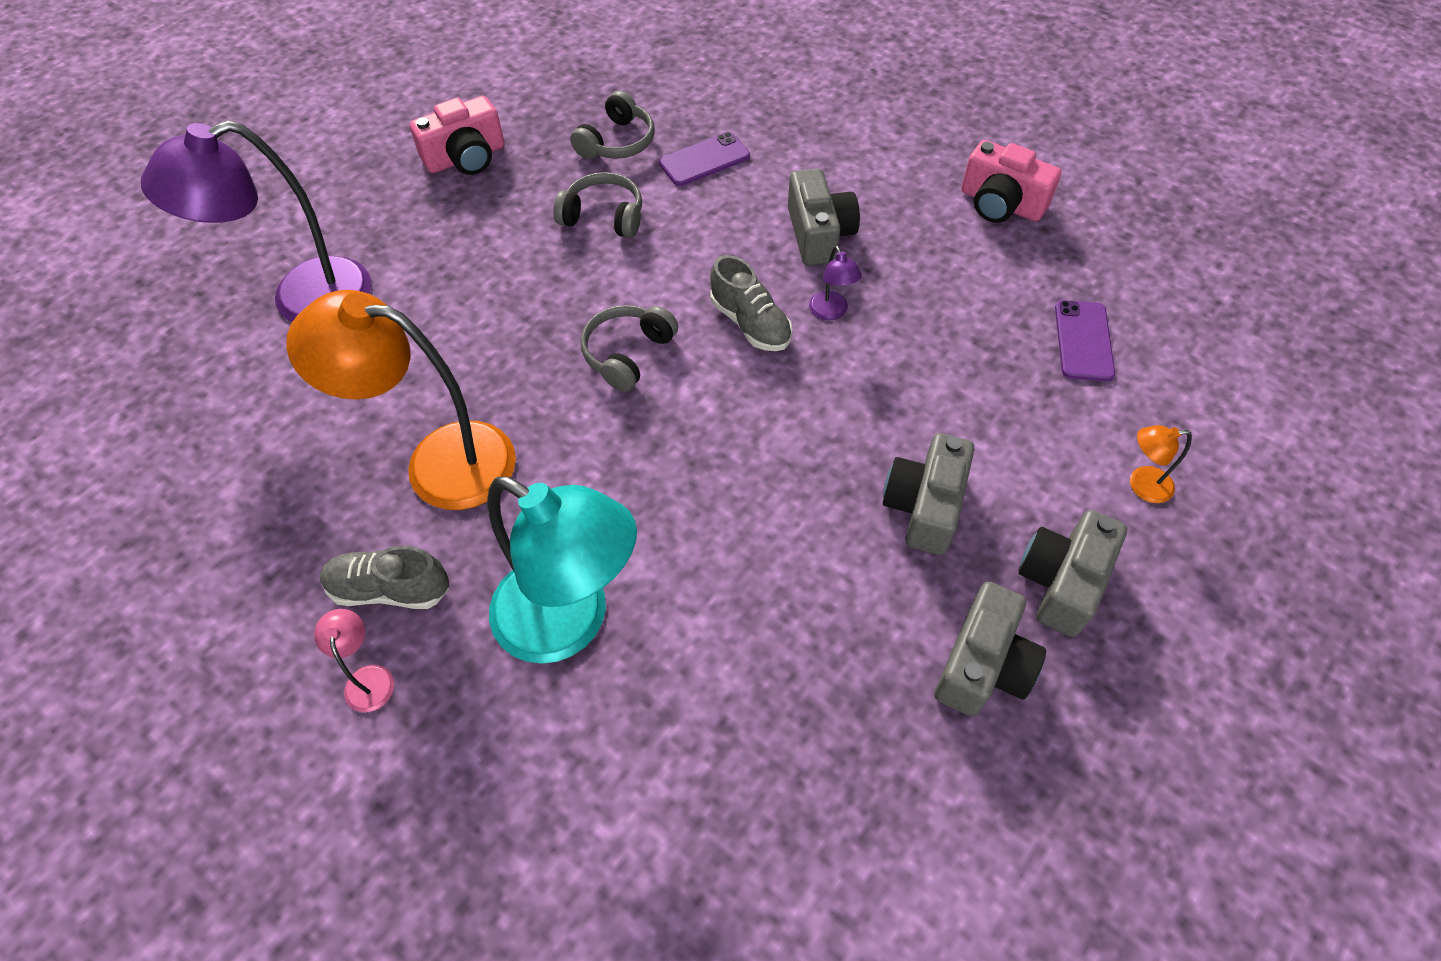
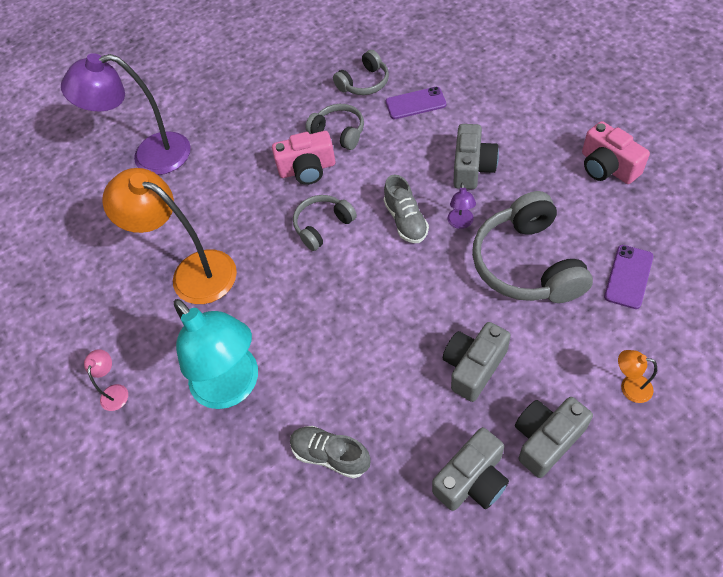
camera: 25 degrees right, 0 degrees up
(390, 589) = (142, 342): grey shoe -> grey shoe (330, 455)
(466, 157) = (269, 79): pink camera -> pink camera (307, 169)
(944, 350) = (527, 264): none -> grey headphones

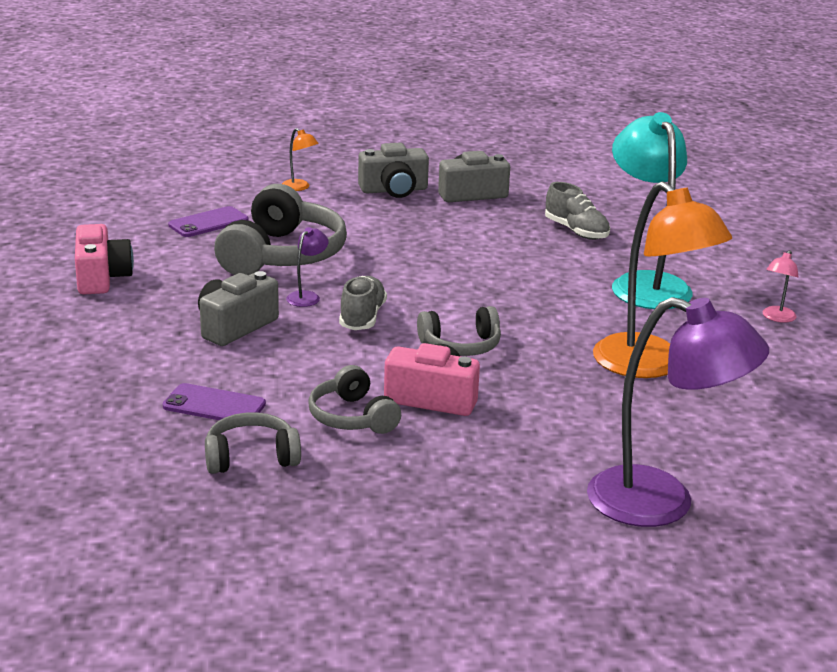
camera: 160 degrees left, 30 degrees down
(473, 367) = (408, 228): grey camera -> none

